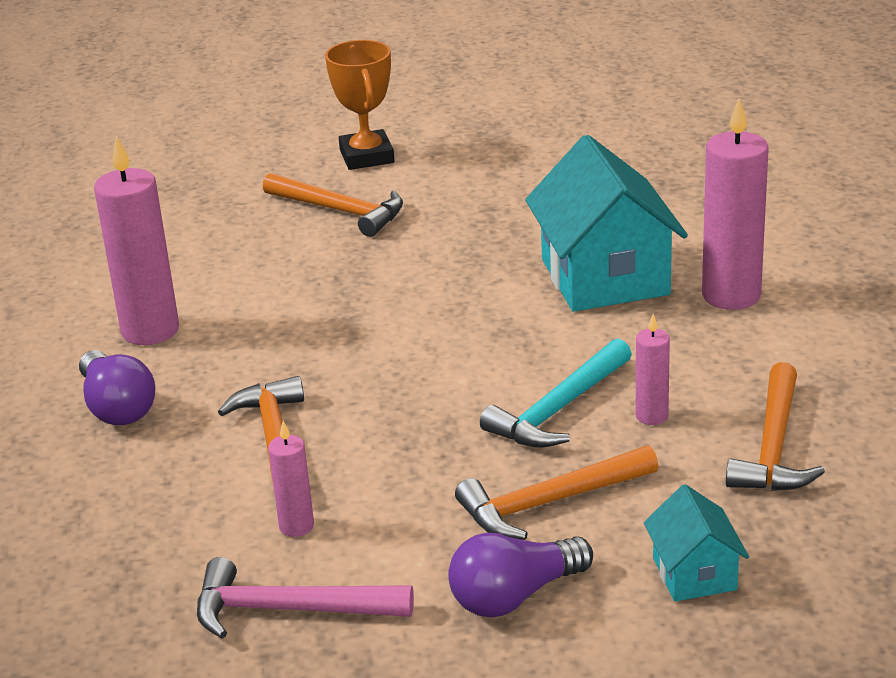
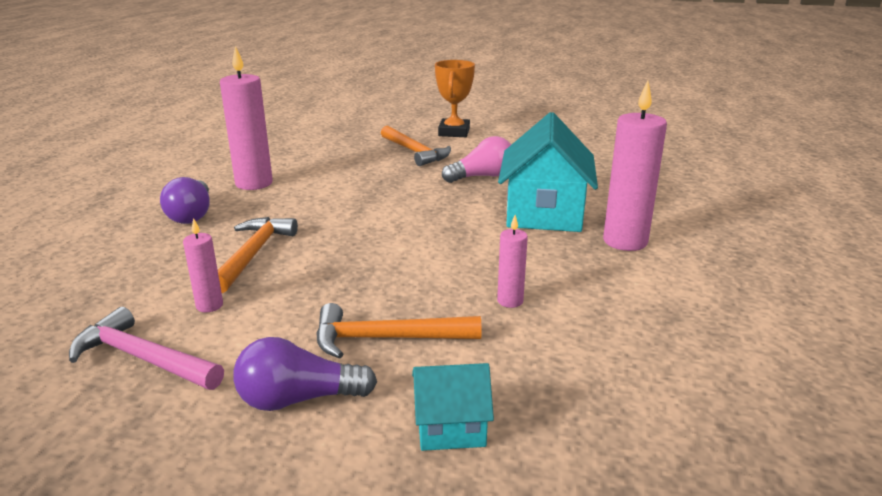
camera: 20 degrees right, 5 degrees down
(476, 234) = (482, 177): none -> pink light bulb
(558, 409) = (448, 280): turquoise hammer -> none
(694, 574) = (451, 427): turquoise house -> turquoise house turned 75 degrees clockwise
(773, 446) = (589, 346): orange hammer -> none

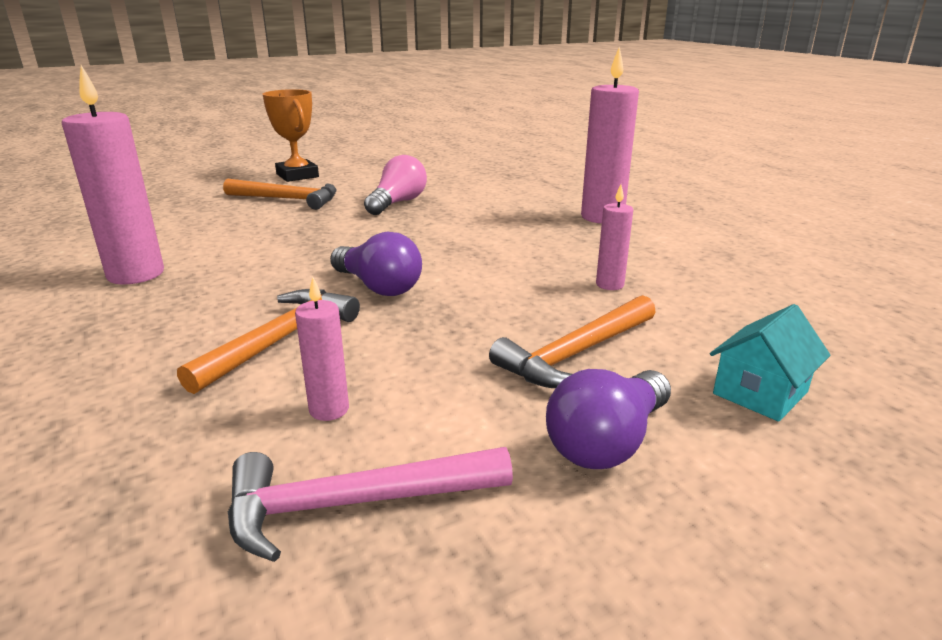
camera: 40 degrees left, 0 degrees up
(192, 215) = (103, 331): purple light bulb -> purple light bulb (378, 287)
(253, 254) = (280, 339): orange hammer -> orange hammer turned 60 degrees clockwise
(544, 213) = (506, 215): turquoise house -> none

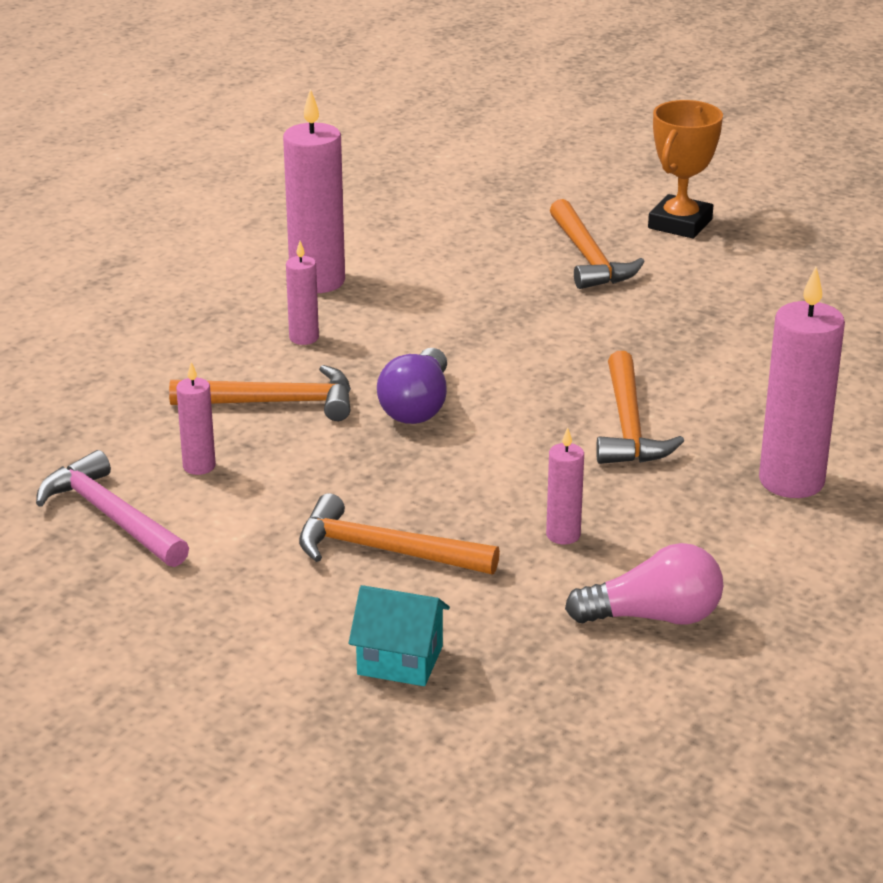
camera: 60 degrees right, 5 degrees up
(205, 301) = (304, 338): none -> pink candle
(397, 203) = (664, 327): pink light bulb -> pink light bulb (653, 617)
(494, 236) = (628, 426): none -> orange hammer
(607, 442) = (257, 597): purple light bulb -> none

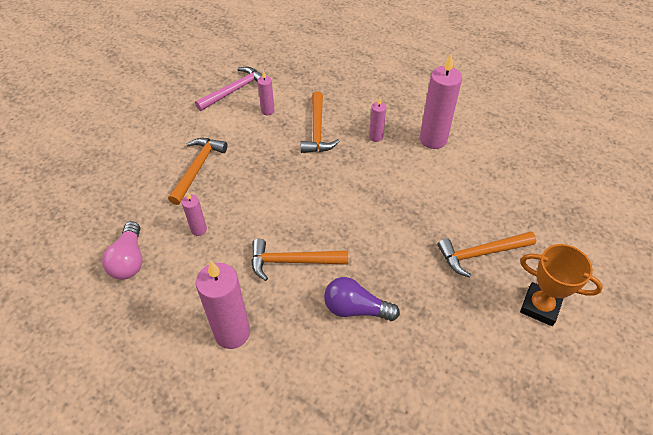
camera: 90 degrees right, 20 degrees up
(400, 660) = (123, 174): turquoise house -> none
(417, 406) = (313, 178): purple light bulb -> purple light bulb (356, 309)

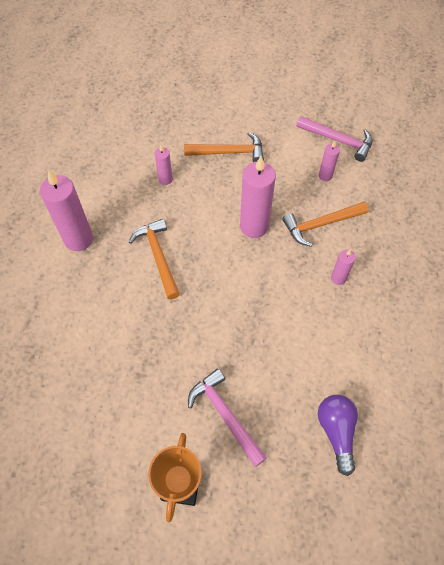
camera: 70 degrees right, 10 degrees up
(129, 260) = (120, 148): pink light bulb -> none
(356, 309) = (127, 320): purple light bulb -> purple light bulb (336, 431)
(433, 139) = (363, 334): pink candle -> pink candle (254, 226)
(481, 253) = (225, 415): orange hammer -> pink hammer

